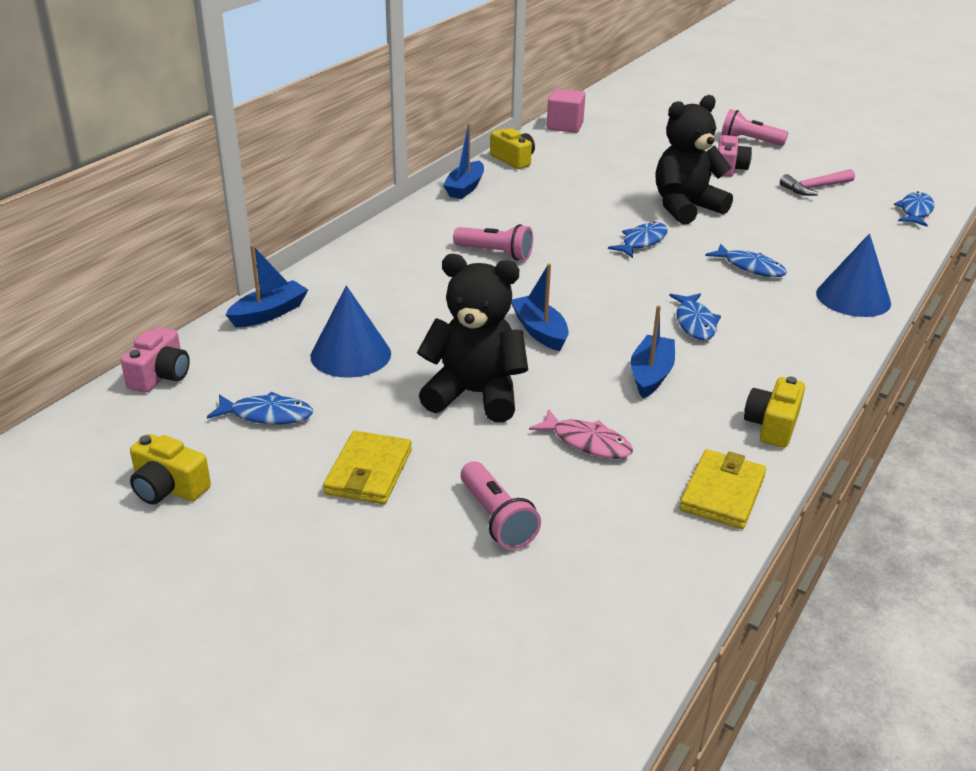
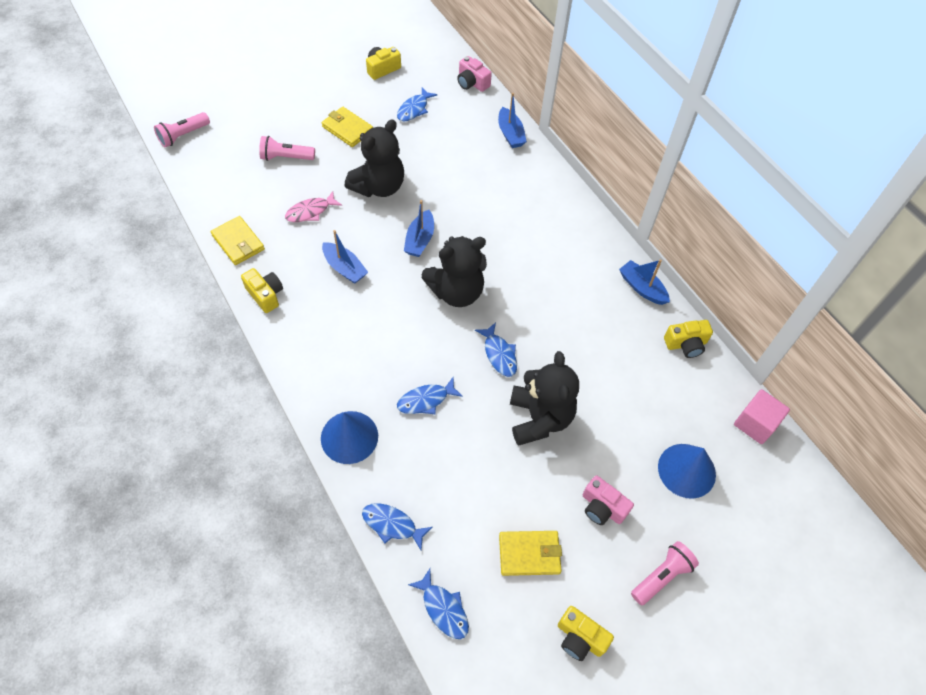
camera: 115 degrees right, 25 degrees up
(350, 354) = (447, 153): blue cone -> blue cone (686, 470)
(495, 253) = (527, 261): pink flashlight -> pink flashlight (183, 135)
(540, 331) = (420, 240): blue boat -> blue boat turned 105 degrees clockwise
(591, 285) = (456, 292): none -> black teddy bear
(694, 323) = (380, 321): blue fish -> blue fish (392, 525)
(814, 188) = (529, 554): pink hammer -> yellow wallet
(843, 159) = (580, 638): none -> yellow camera

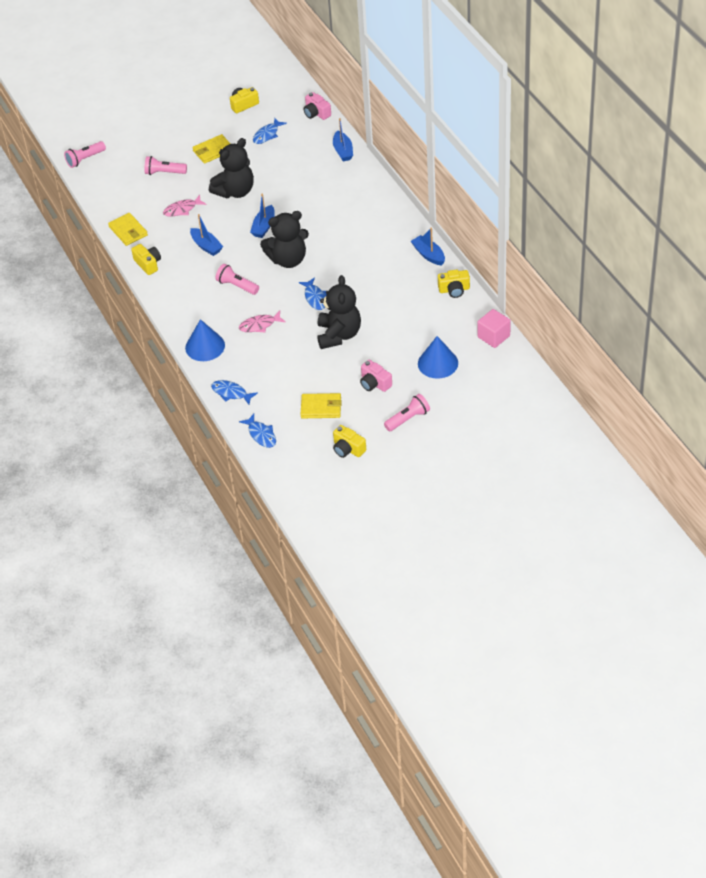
camera: 10 degrees right, 10 degrees down
(347, 129) = (213, 151): yellow wallet -> yellow wallet turned 75 degrees counterclockwise
(390, 333) = (237, 286): none -> pink flashlight
(426, 400) = (260, 325): blue fish -> pink fish

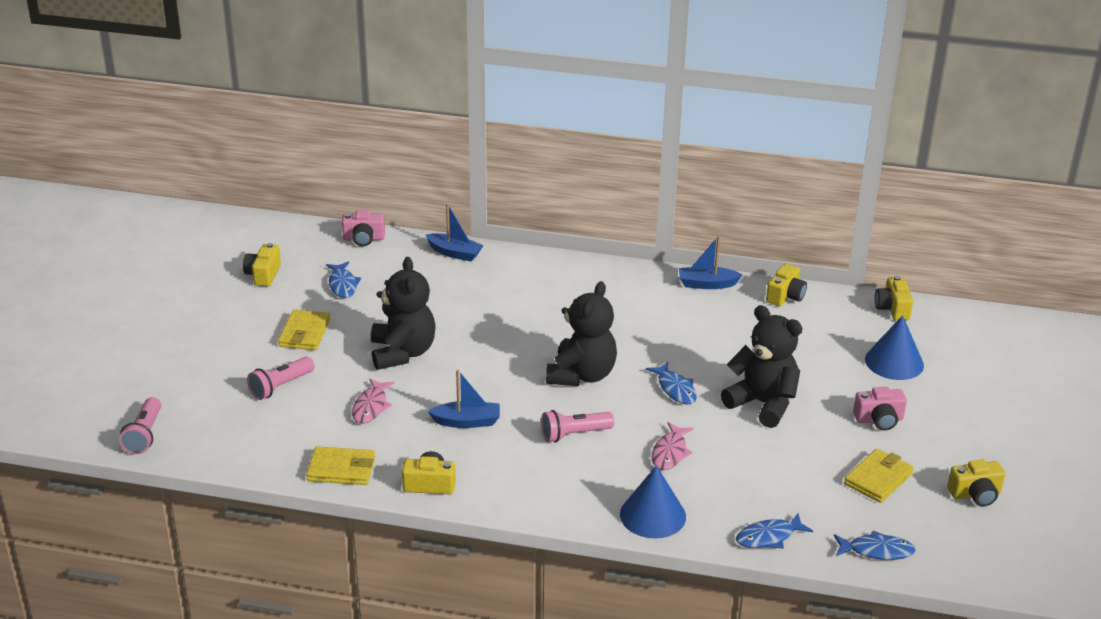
camera: 55 degrees left, 15 degrees down
(264, 226) = (497, 364): blue boat -> none
(315, 298) = (675, 389): blue fish -> blue fish turned 45 degrees clockwise
(408, 419) = (967, 426): pink flashlight -> none
(493, 336) = (892, 308): pink cube -> yellow camera

